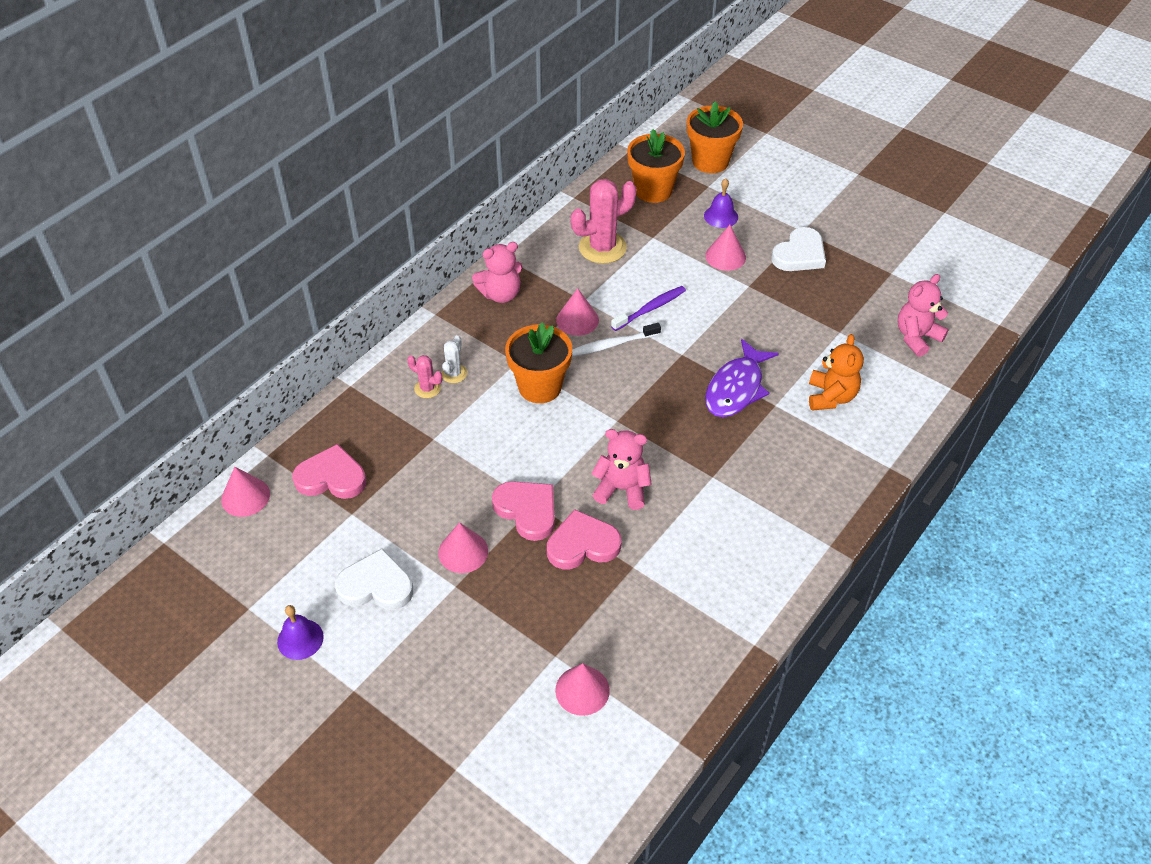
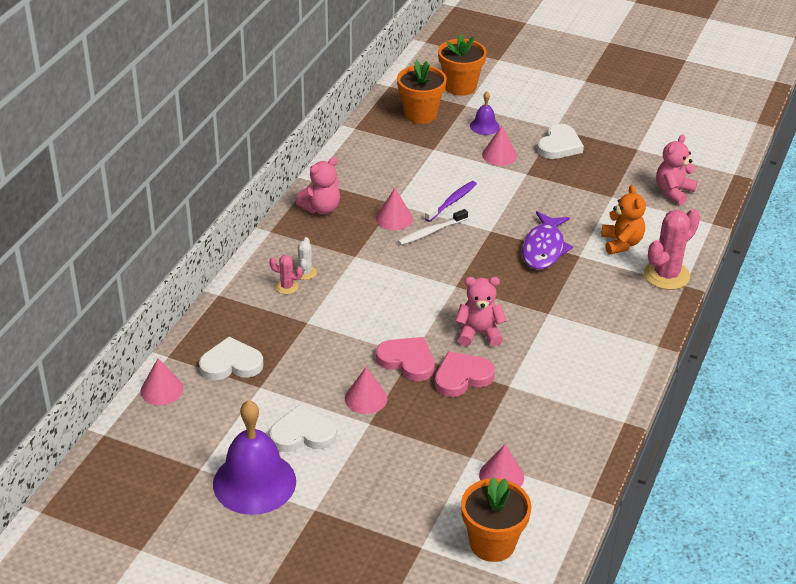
camera: 15 degrees left, 10 degrees down
(300, 639) = (254, 482): purple bell -> purple bell, size x2.10
(331, 477) = (231, 364): pink heart -> white heart
(540, 387) = (382, 271): orange flower pot -> orange flower pot (492, 543)
(602, 247) = (394, 162): pink cactus -> pink cactus (666, 275)

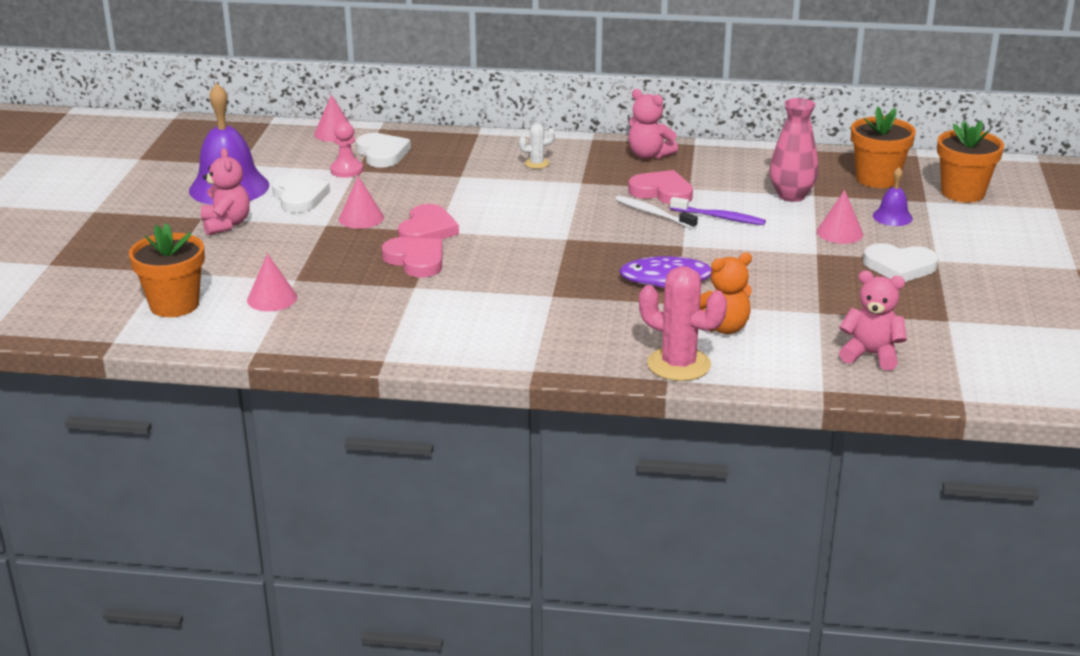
camera: 75 degrees right, 10 degrees down
(257, 393) = (347, 170): none -> pink pawn
(287, 287) = (509, 159): pink cactus -> none
(394, 218) = (662, 192): pink cone -> pink heart
(430, 159) = (791, 195): none -> pink vase
(479, 333) = (492, 260): pink teddy bear -> pink teddy bear (226, 224)

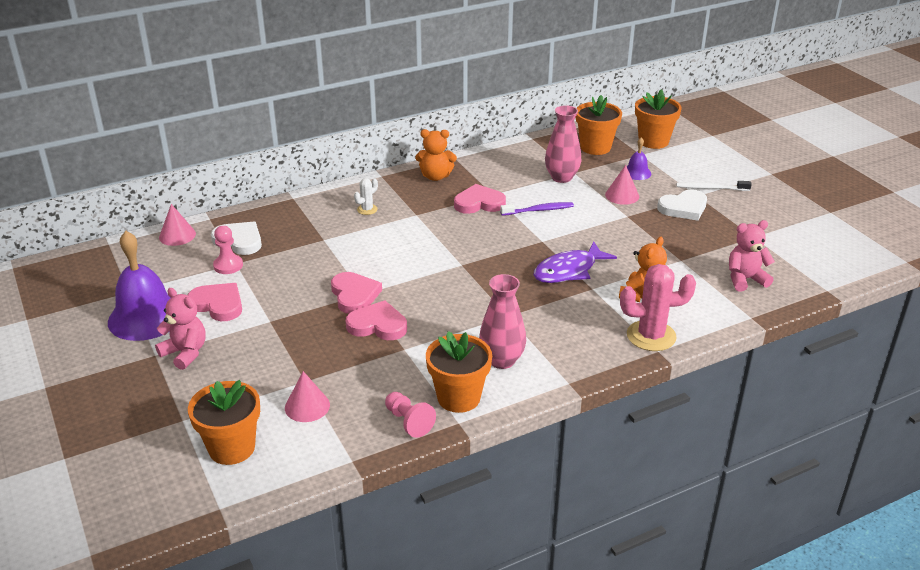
camera: 35 degrees left, 5 degrees up
(299, 197) = (218, 304): white heart -> pink heart
(341, 342) = (408, 422): none -> pink pawn
(361, 218) = (291, 304): pink cone -> none
(411, 342) = (458, 397): none -> orange flower pot
(493, 328) = (501, 360): none -> pink vase
(649, 155) = (435, 176): pink teddy bear -> orange teddy bear
(653, 214) = (494, 223): white toothbrush -> white toothbrush (711, 188)

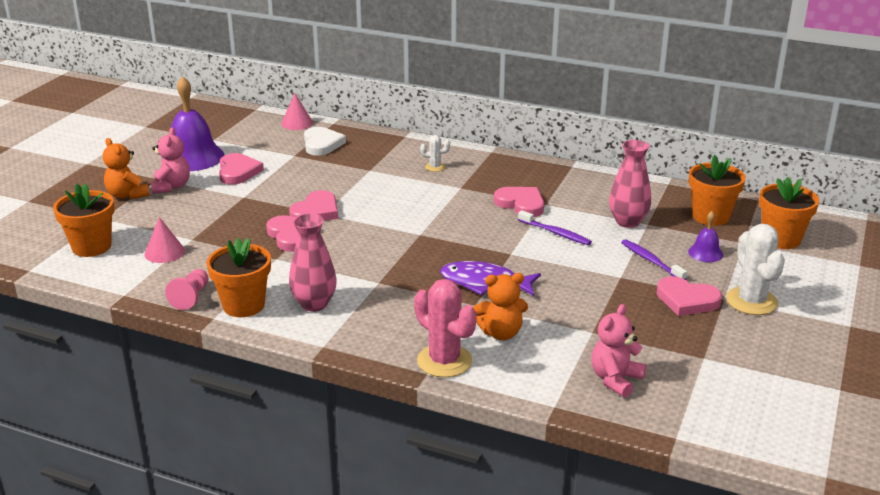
camera: 50 degrees right, 5 degrees down
(228, 265) = (287, 154): pink pawn -> none
(435, 176) = (529, 171): orange teddy bear -> orange teddy bear (127, 195)
(622, 195) = (651, 261): pink cone -> purple toothbrush
(683, 208) = (687, 300): white heart -> pink heart
(711, 188) = (751, 301): white toothbrush -> white cactus
(745, 279) = (615, 379): pink teddy bear -> pink teddy bear turned 90 degrees counterclockwise

